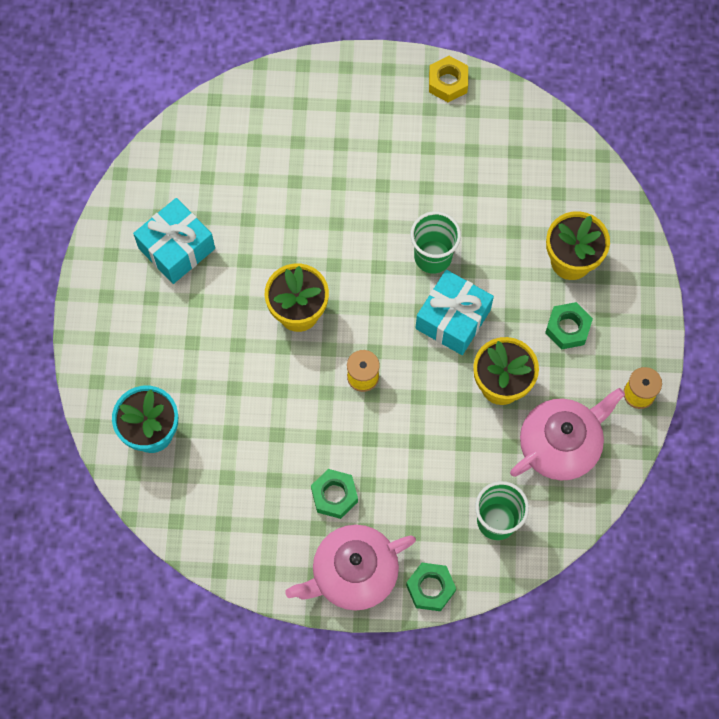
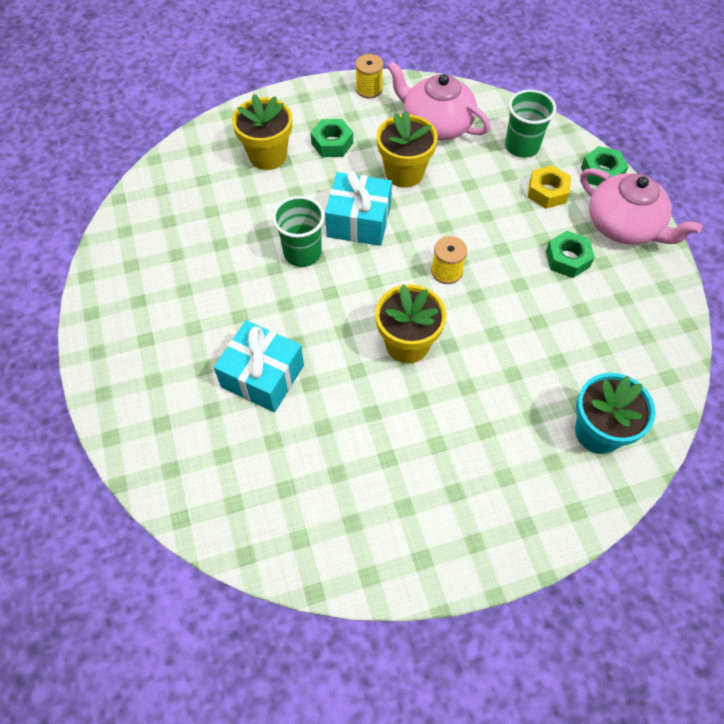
camera: 110 degrees left, 10 degrees down
(176, 248) = (385, 487): turquoise gift -> turquoise gift (262, 376)
(448, 82) = (102, 294): yellow nut -> yellow nut (547, 192)

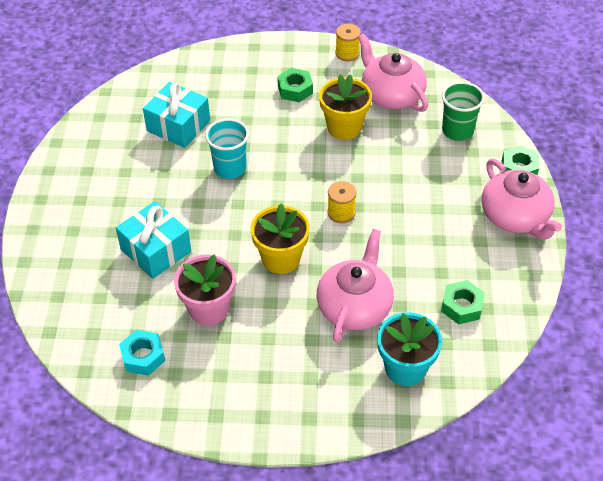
camera: 20 degrees right, 10 degrees down
(267, 155) = (237, 87): yellow flower pot -> none
(302, 253) = (230, 168): green cup -> turquoise cup
(306, 514) = (143, 356): none -> turquoise nut
(355, 429) = (209, 309): none -> pink flower pot
(359, 221) = (287, 156): turquoise gift -> turquoise gift (178, 126)
(512, 376) = (355, 306): none -> pink teapot
(547, 192) = (461, 172): yellow nut -> none
(567, 259) = (450, 230): green nut -> green nut (462, 306)

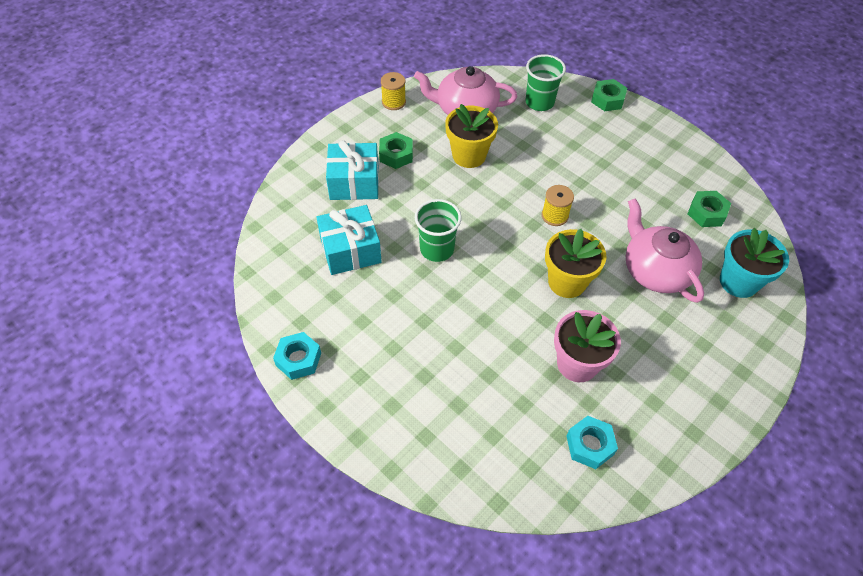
camera: 50 degrees left, 5 degrees up
(63, 162) = (298, 359): none -> turquoise nut
(156, 250) = (478, 358): turquoise gift -> turquoise gift (354, 182)
(230, 168) = (437, 249): turquoise cup -> green cup
(515, 216) = (649, 131): pink teapot -> none

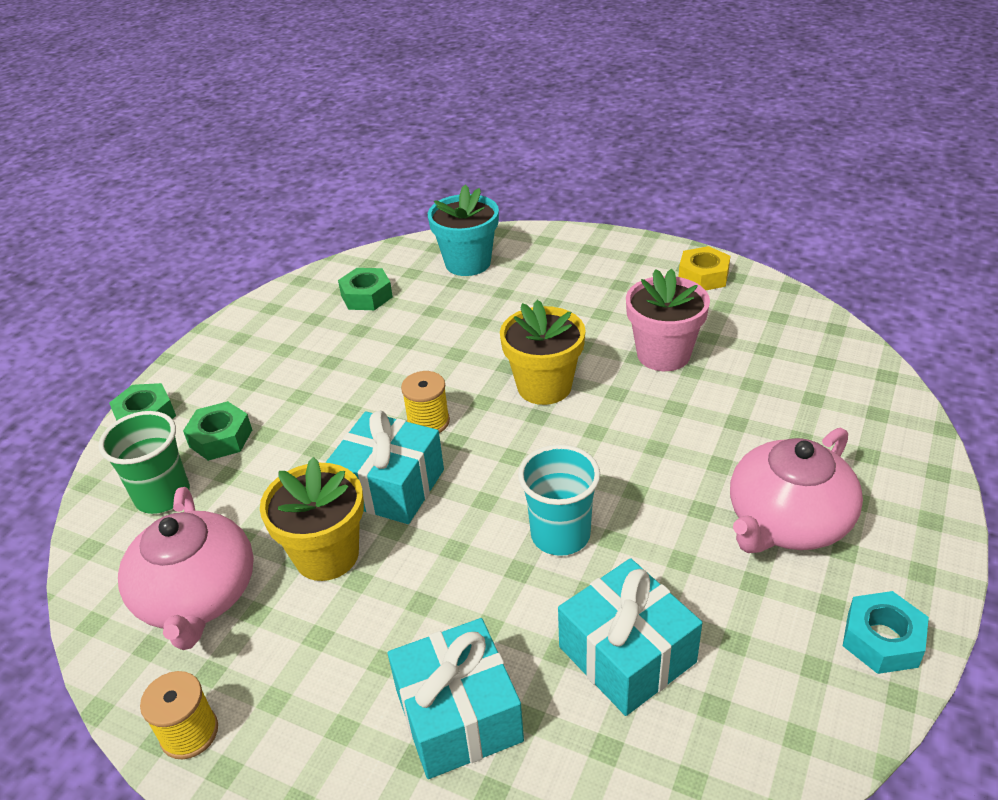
camera: 105 degrees left, 15 degrees down
(396, 155) = (357, 669): green nut -> green nut (221, 438)
(437, 249) = (560, 535): green cup -> turquoise cup
(507, 188) = (390, 486): none -> turquoise gift
(589, 445) = (759, 327): turquoise nut -> none
(655, 270) = (483, 320): pink teapot -> pink teapot (787, 521)
(675, 439) = (703, 276): none -> yellow nut

